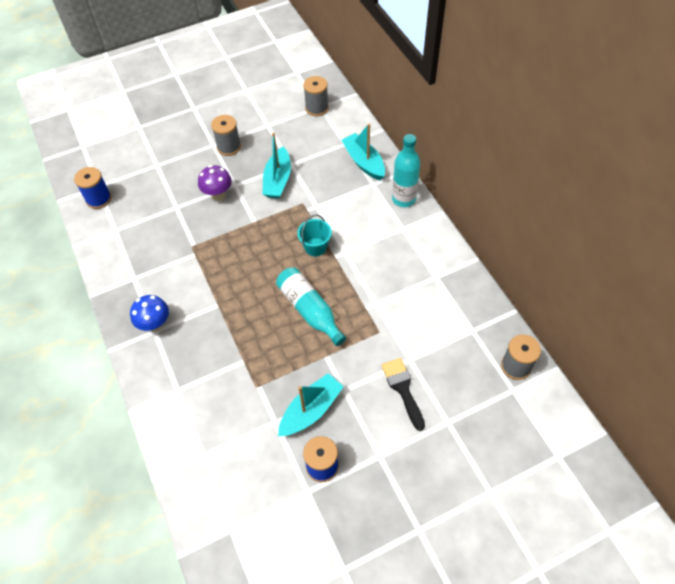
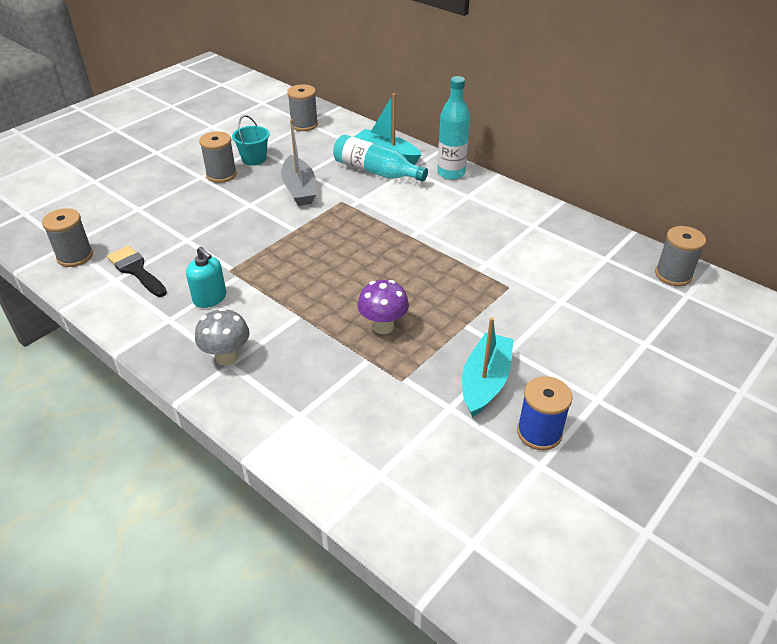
camera: 25 degrees left, 15 degrees down
(98, 199) = (75, 256): blue spool -> grey spool
(155, 324) = (227, 357): blue mushroom -> grey mushroom
(167, 268) = (210, 298): none -> turquoise soap dispenser
(218, 195) = (234, 217): purple mushroom -> purple mushroom (383, 326)
(278, 180) = (299, 189): turquoise boat -> grey boat
(309, 310) = (416, 290): turquoise bottle -> turquoise bottle (376, 171)
(315, 247) = (383, 234): turquoise bucket -> turquoise bucket (254, 159)
(402, 389) = (574, 329): black brush -> black brush (136, 270)

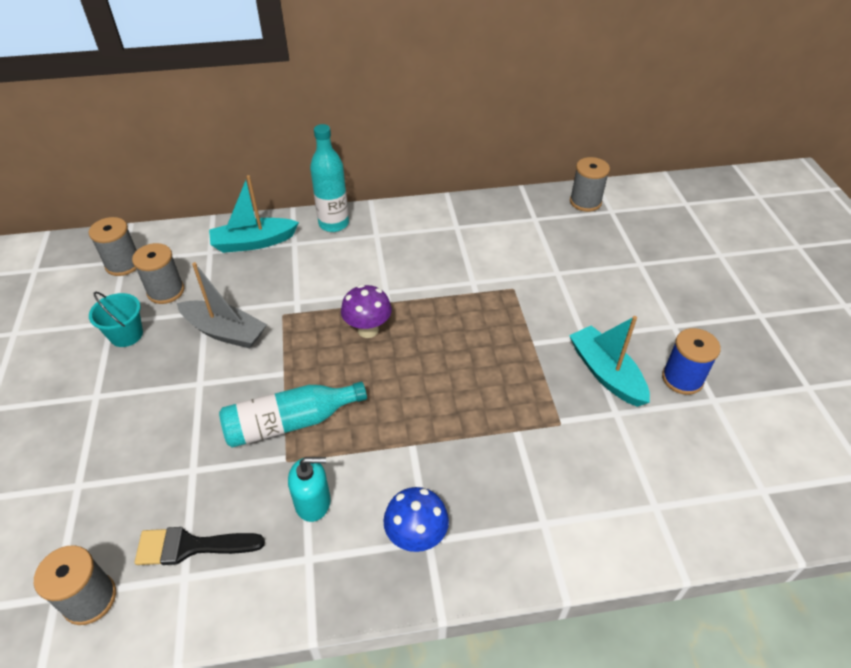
camera: 50 degrees left, 5 degrees up
(221, 175) = (117, 376): grey spool -> grey spool (166, 291)
(227, 357) = (416, 537): grey mushroom -> blue mushroom
(376, 171) = (269, 265): turquoise bottle -> turquoise bottle (290, 423)
(383, 326) = (485, 394): purple mushroom -> purple mushroom (368, 330)

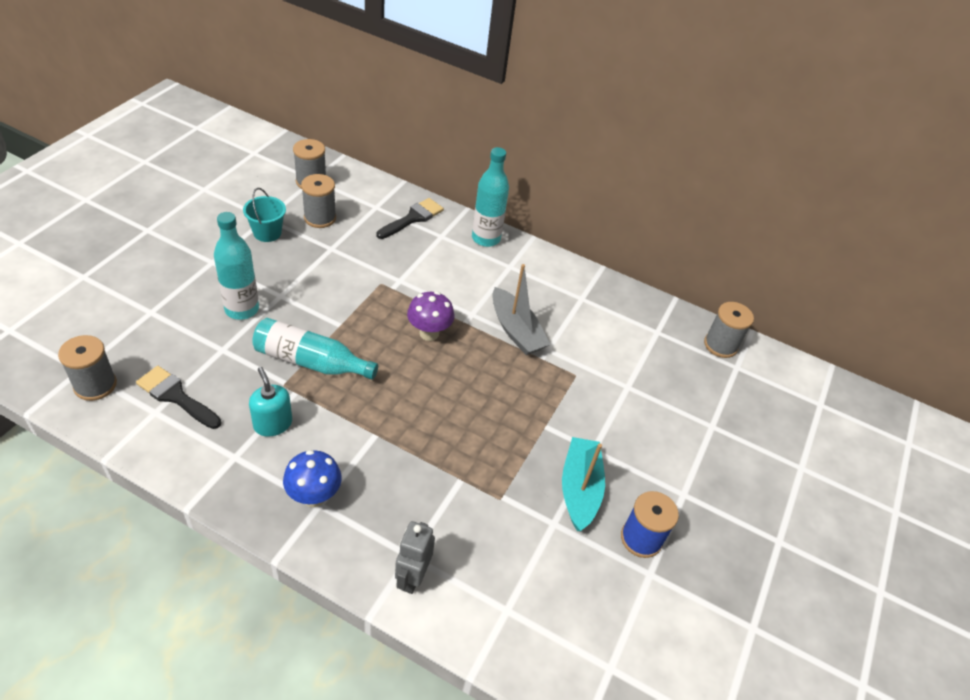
camera: 30 degrees right, 0 degrees up
(173, 420) = (242, 309): none -> turquoise bottle
(225, 332) = (330, 271): grey boat -> grey boat (516, 330)
(253, 242) = (413, 218): turquoise boat -> black brush
(313, 502) = (273, 424): turquoise soap dispenser -> turquoise soap dispenser turned 150 degrees counterclockwise
(564, 539) = (412, 577): none -> grey robot

